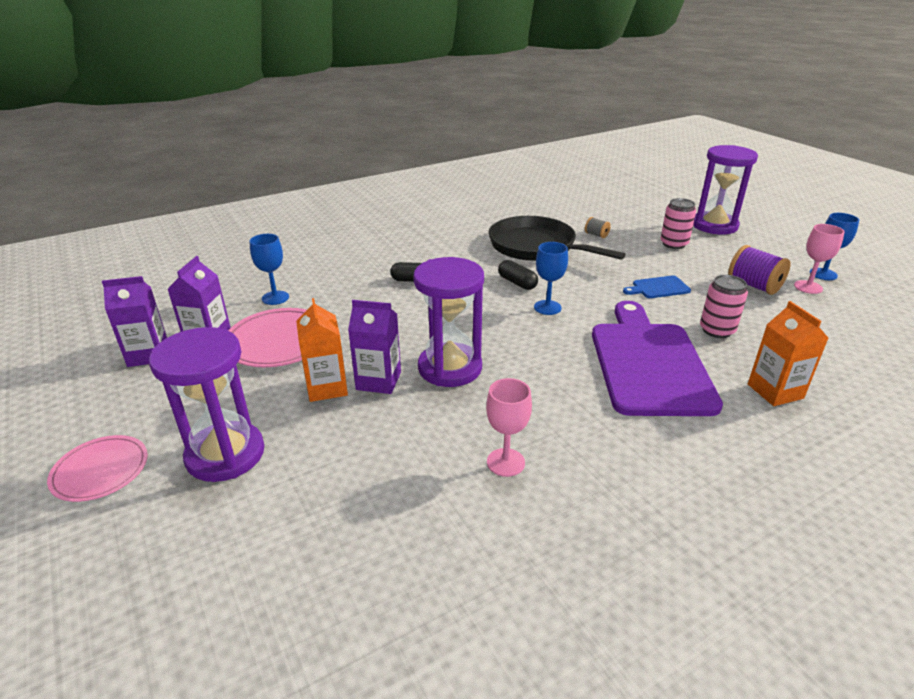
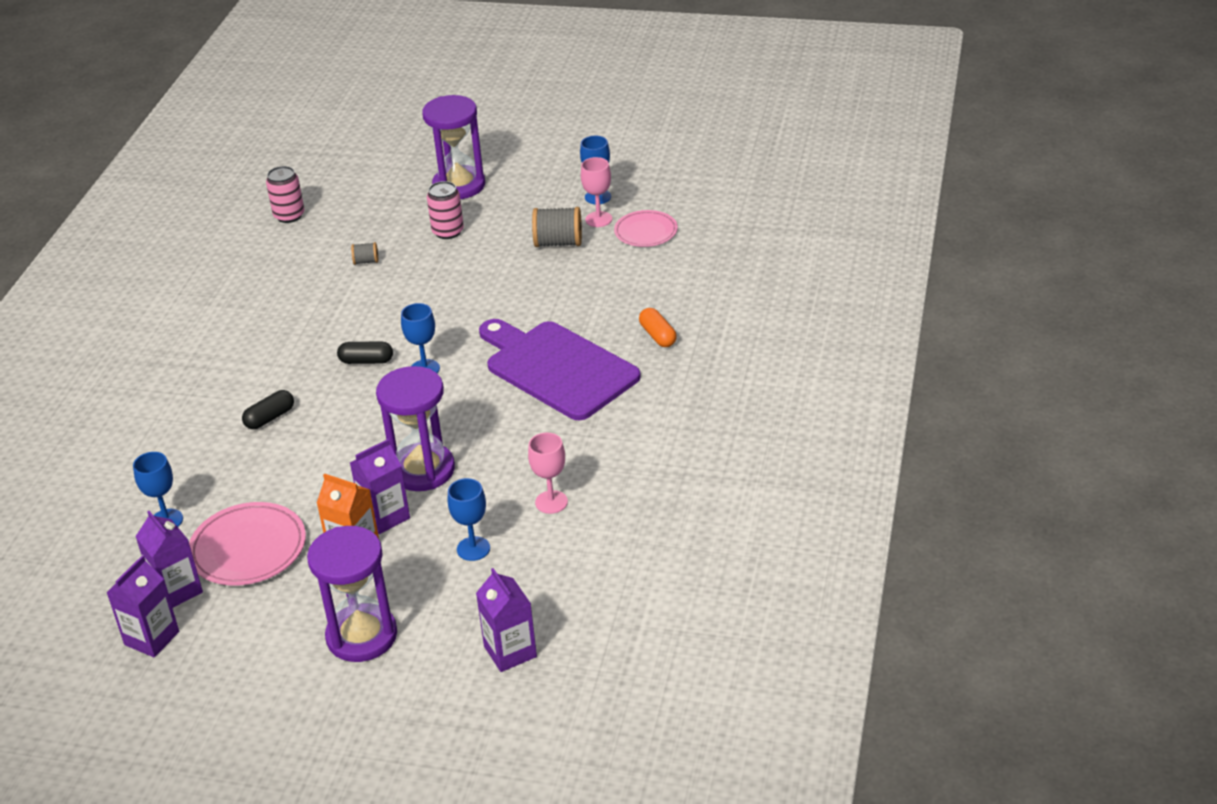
camera: 45 degrees left, 5 degrees up
(100, 471) = (292, 710): pink plate -> pink plate (646, 232)
(278, 574) = (510, 652): none -> purple carton
(394, 452) = (473, 549): none -> blue goblet
(536, 246) = (328, 310): black pan -> none
(658, 288) = (489, 291): blue cutting board -> none
(716, 330) = (574, 307): pink can -> pink can (289, 215)
(753, 285) = (558, 243): purple spool -> grey spool
(775, 391) = (658, 336): orange carton -> orange capsule

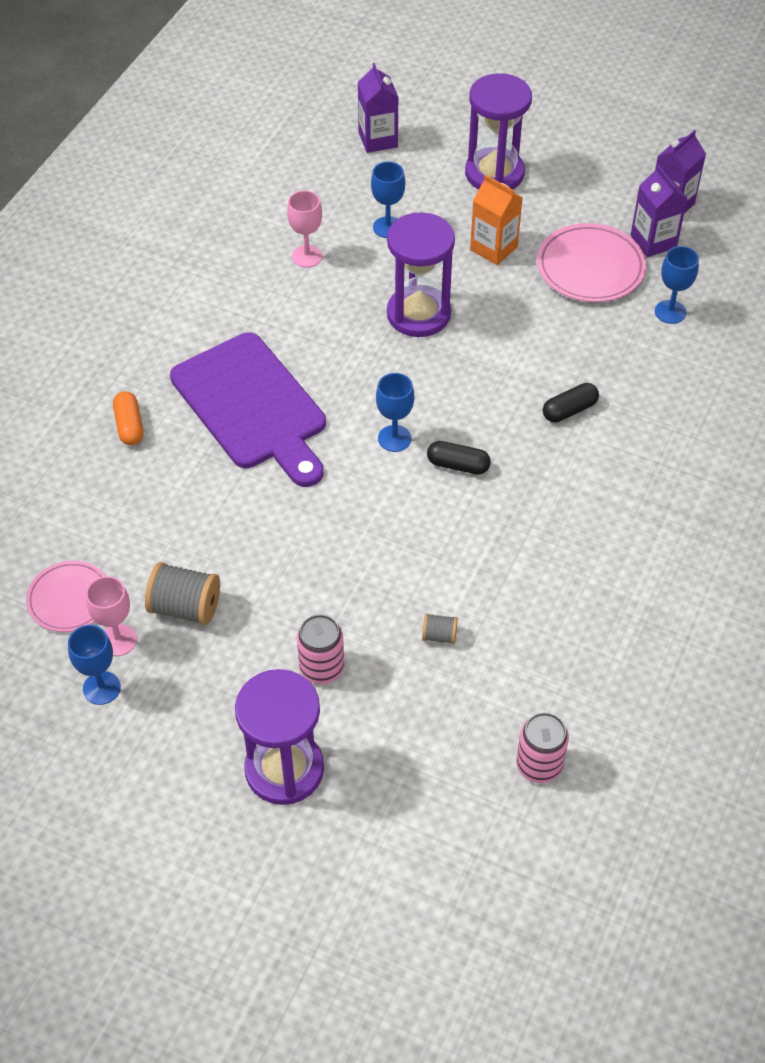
camera: 170 degrees left, 15 degrees up
(385, 516) = (461, 273): purple carton -> none

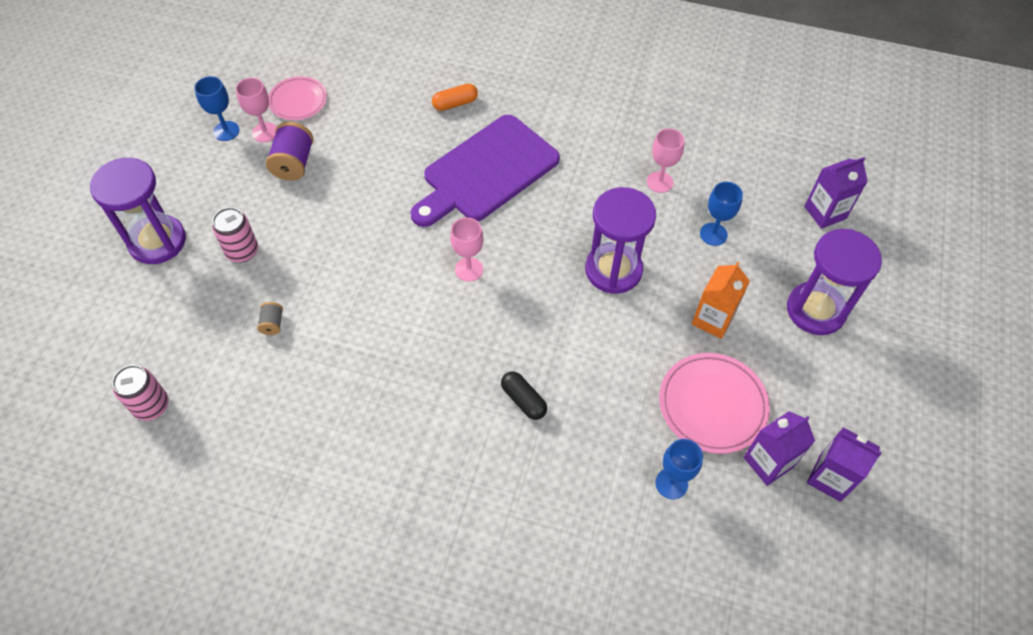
camera: 80 degrees right, 5 degrees up
(185, 607) = (293, 163): grey spool -> purple spool
(394, 438) = (469, 269): blue goblet -> pink goblet
(458, 465) = (446, 318): black capsule -> none

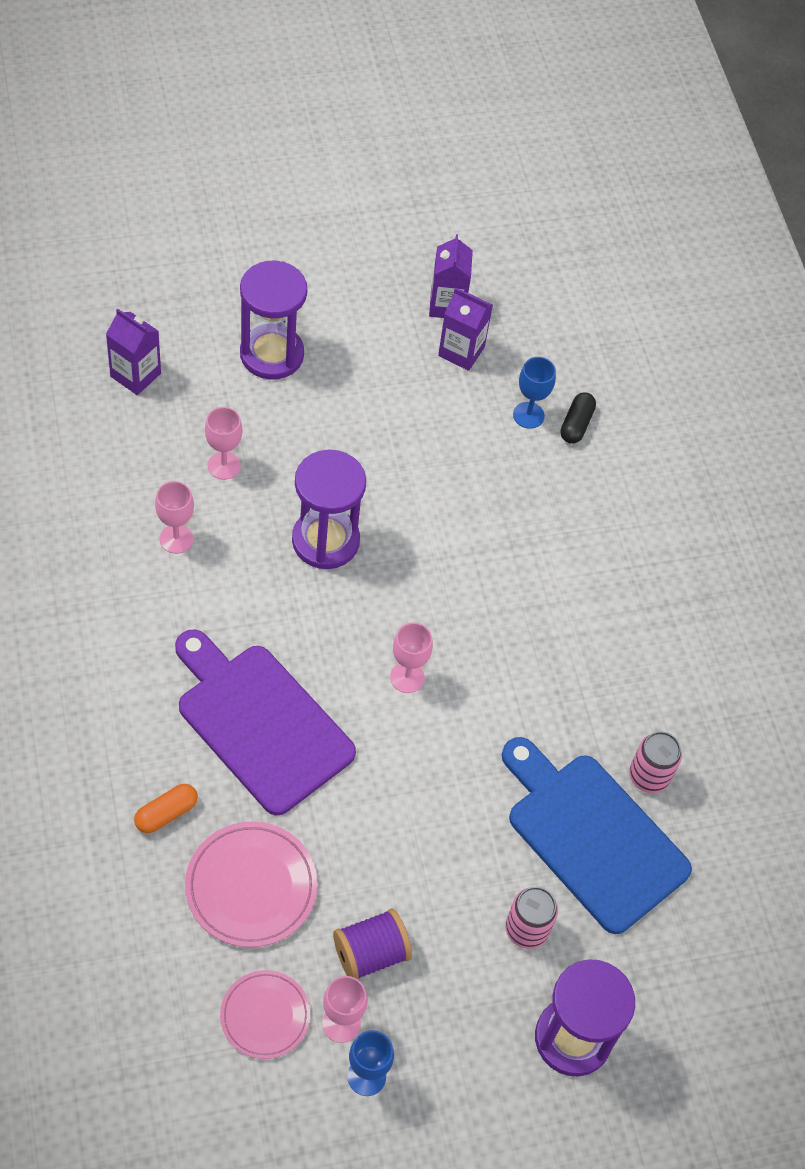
camera: 125 degrees left, 0 degrees up
(151, 406) = (751, 895): pink can -> pink can (649, 776)
(272, 324) = (591, 836): grey spool -> blue cutting board
(455, 103) = (166, 813): orange capsule -> orange capsule turned 75 degrees counterclockwise
(487, 172) = (260, 723): purple cutting board -> purple cutting board turned 150 degrees counterclockwise
(523, 400) = (524, 560): black capsule -> black capsule (576, 424)
(712, 405) = (431, 408): pink plate -> pink plate (251, 886)
(713, 234) = (224, 465): blue goblet -> pink goblet
(713, 319) = (335, 435): orange carton -> none

